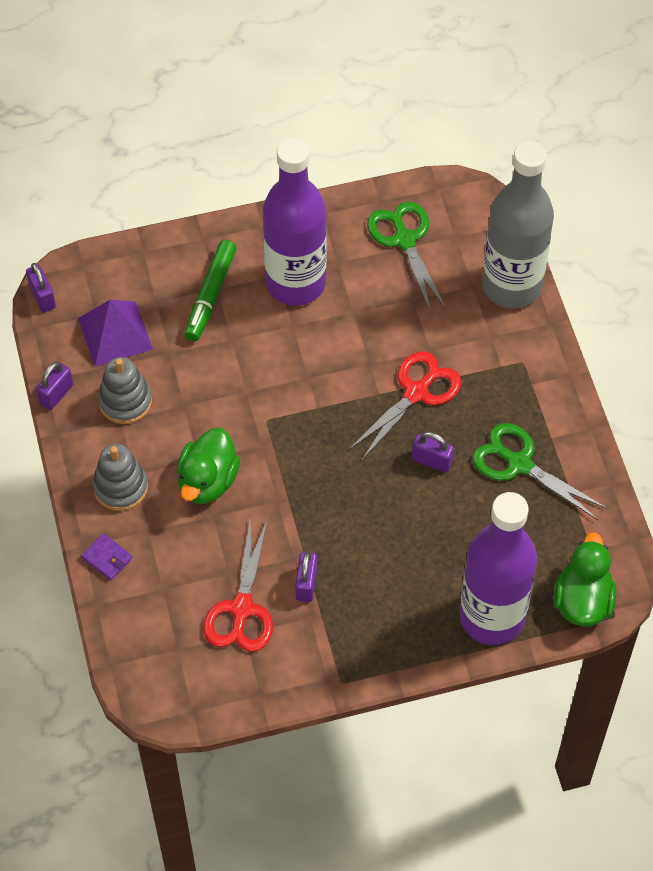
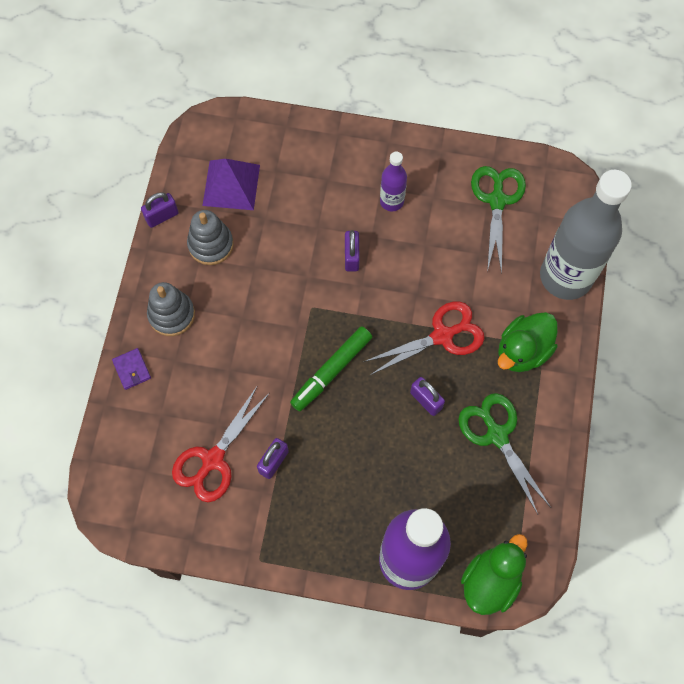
camera: 25 degrees right, 10 degrees up
(42, 297) = (192, 132): purple padlock -> purple padlock (351, 257)
(207, 481) = (240, 339): green duck -> green duck (522, 351)
(210, 295) = (320, 184): green marker -> green marker (331, 371)
(296, 283) = (391, 201): purple bottle -> purple bottle, size x0.47

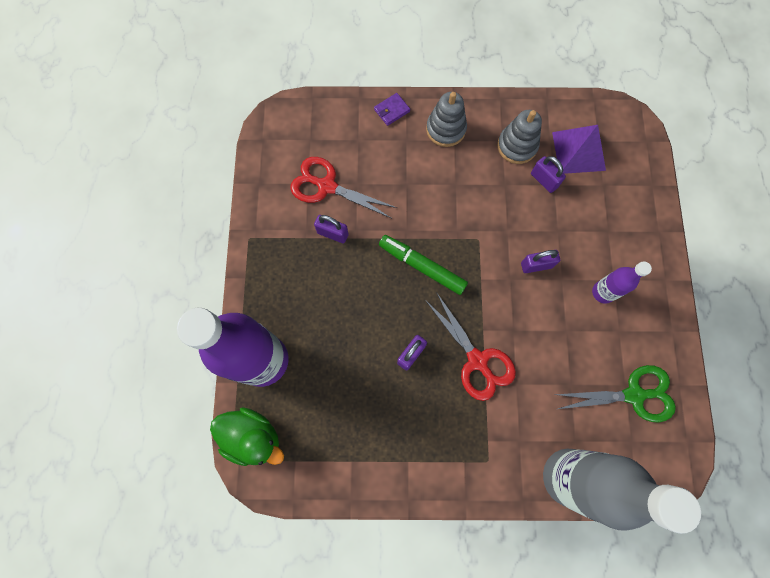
camera: 80 degrees right, 5 degrees up
(162, 216) = (533, 103): purple padlock -> purple padlock (544, 180)
(496, 435) = (390, 425): green scissors -> none
(522, 351) = (479, 441): green duck -> none

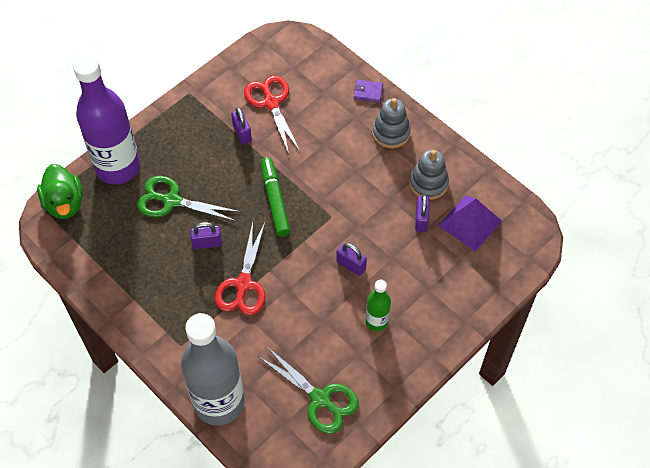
camera: 45 degrees right, 15 degrees down
(342, 346) = (171, 201): none -> green scissors
(603, 292) = (376, 321): purple bottle -> green bottle

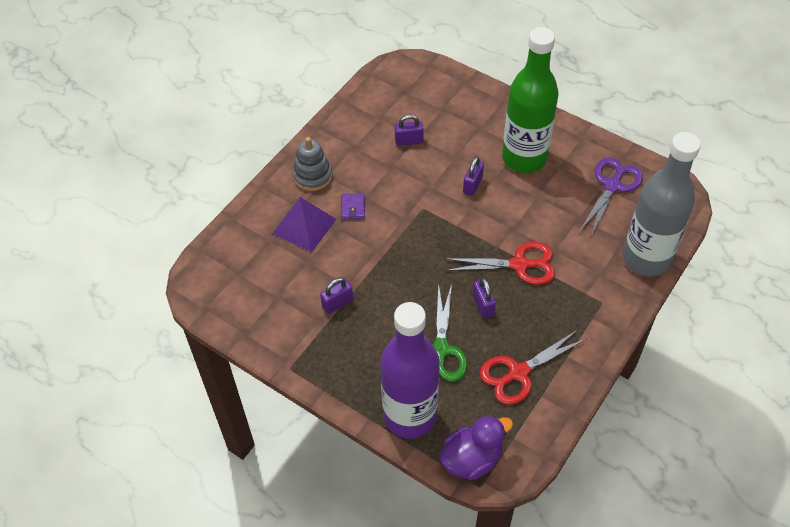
camera: 100 degrees left, 5 degrees down
(65, 203) = (472, 459): green duck -> purple duck
(271, 103) = (291, 284): red scissors -> red scissors (518, 373)
(275, 200) = (416, 257): green marker -> none
(320, 399) = (612, 186): green scissors -> purple scissors
(368, 92) = (263, 202): purple wallet -> purple wallet (353, 208)
(376, 321) = (524, 158): green bottle -> green bottle, size x2.14
(428, 183) = (367, 141): grey stacking toy -> none
(470, 223) = (403, 107): purple pyramid -> purple pyramid (304, 226)

